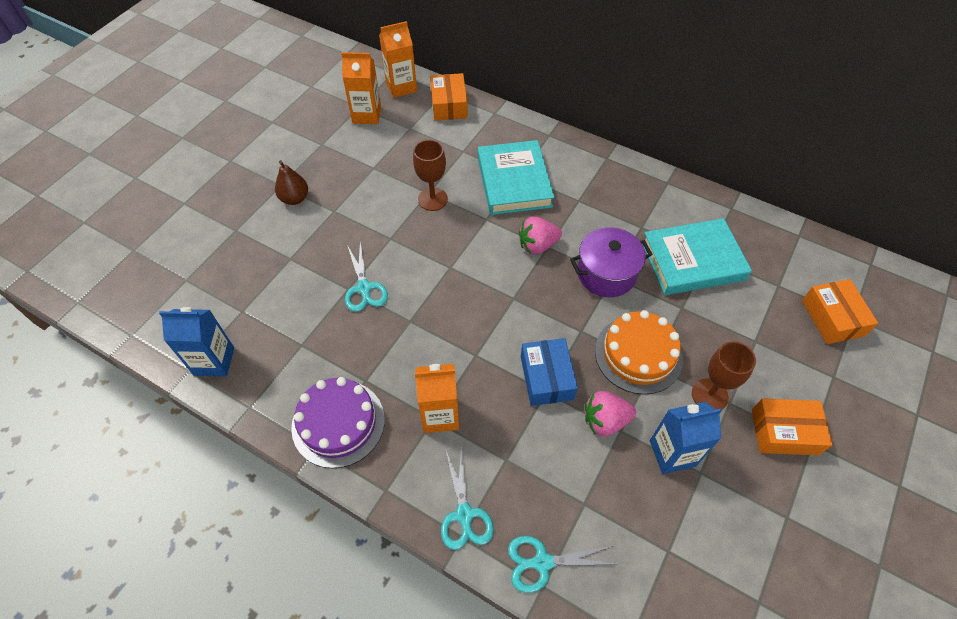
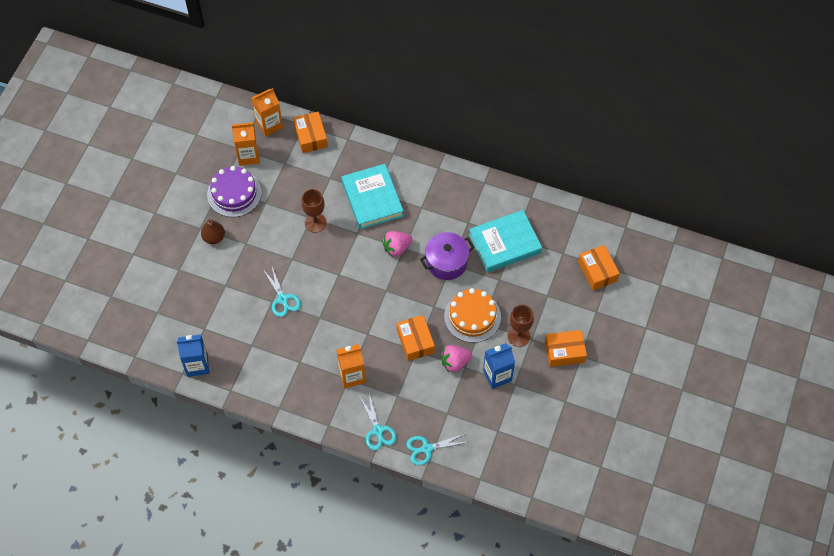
camera: 10 degrees left, 5 degrees up
(338, 423) = (289, 391): purple cake -> purple cake (234, 193)
(547, 378) = (415, 341): blue box -> orange box

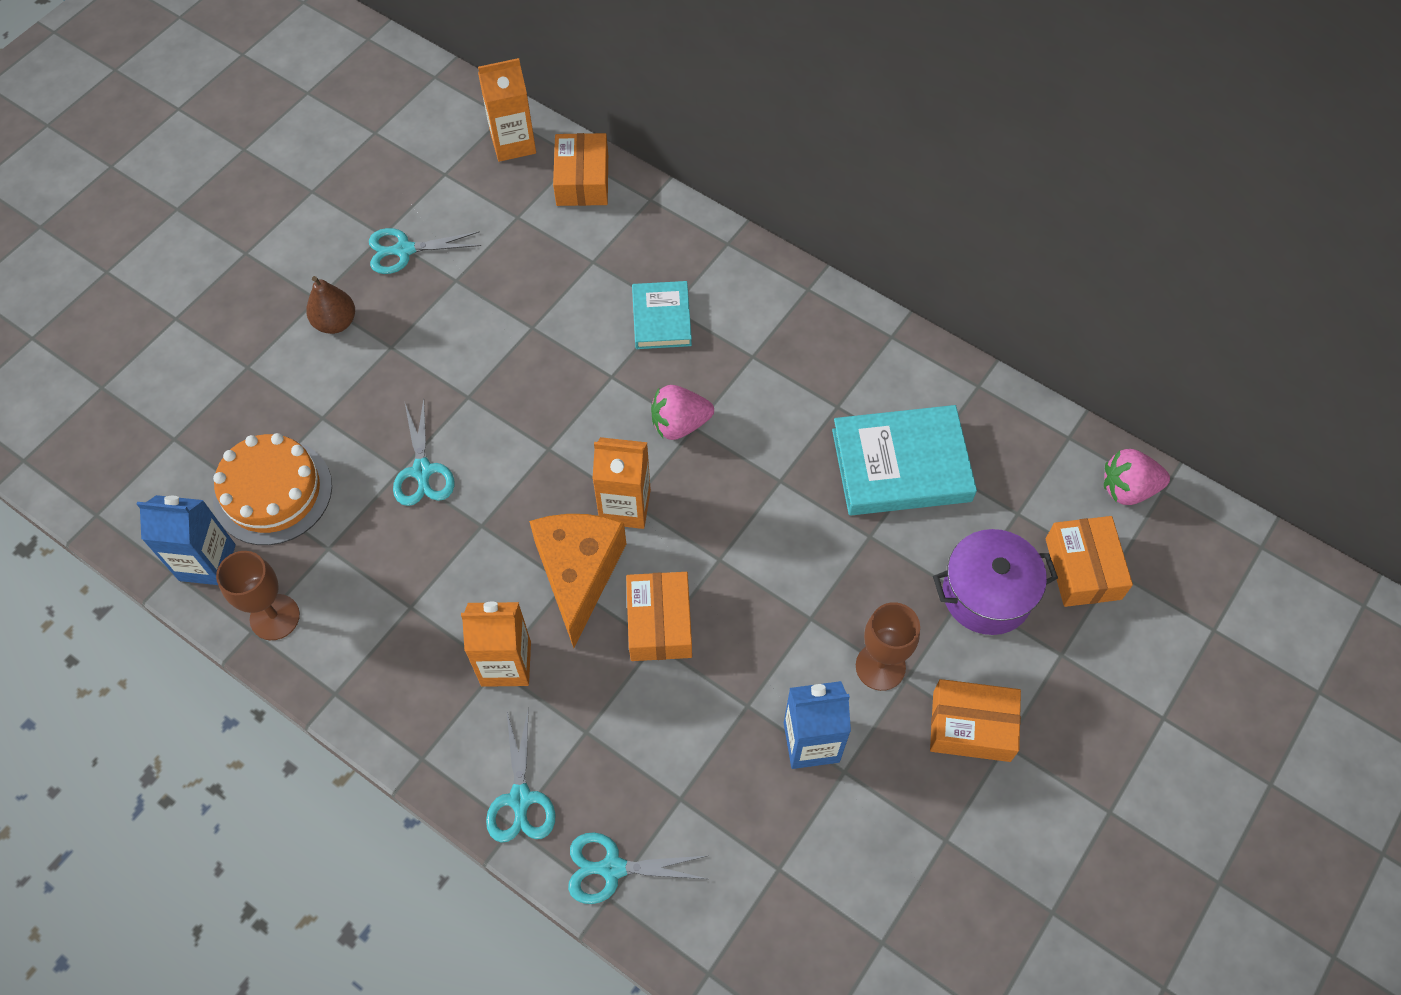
camera: 15 degrees right, 0 degrees up
(234, 193) = (404, 250): purple cake -> turquoise scissors
(248, 156) = (455, 189): orange carton -> orange carton (625, 506)
(315, 223) = (537, 338): brown goblet -> brown goblet (275, 617)
(371, 328) = (578, 574): none -> orange cheese
(372, 199) = (661, 318): turquoise book -> turquoise book, size x0.60
(446, 262) = (771, 475): purple pot -> purple pot (986, 594)
(455, 362) = (729, 690): pink strawberry -> pink strawberry (1128, 489)
(472, 316) = (793, 600): orange cake -> orange cake (273, 492)

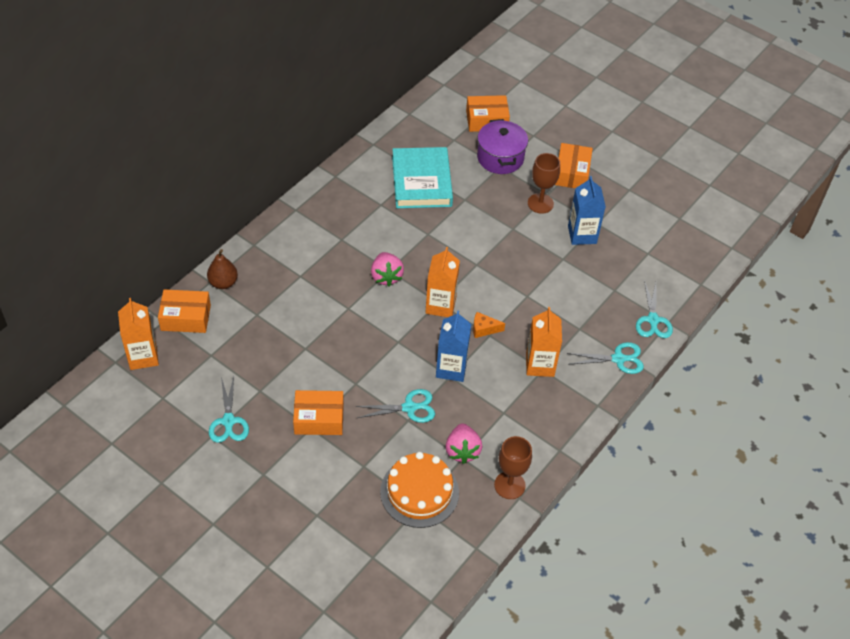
camera: 90 degrees left, 10 degrees down
(207, 562) = (470, 527): blue carton -> blue carton (451, 368)
(335, 322) = (286, 461): brown pear -> brown pear (223, 283)
(578, 574) = (484, 329): orange cheese -> orange cheese, size x0.43
(659, 623) = (515, 293): orange box -> orange box (319, 419)
(661, 318) = (307, 281): turquoise book -> none
(1128, 489) = (442, 97): pink strawberry -> pink strawberry (462, 451)

